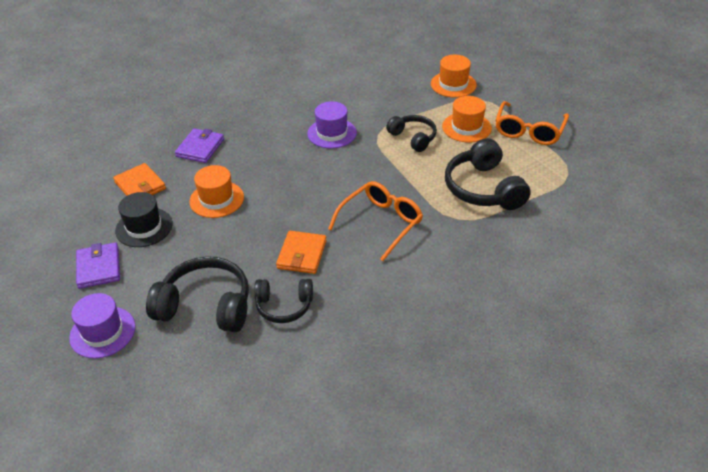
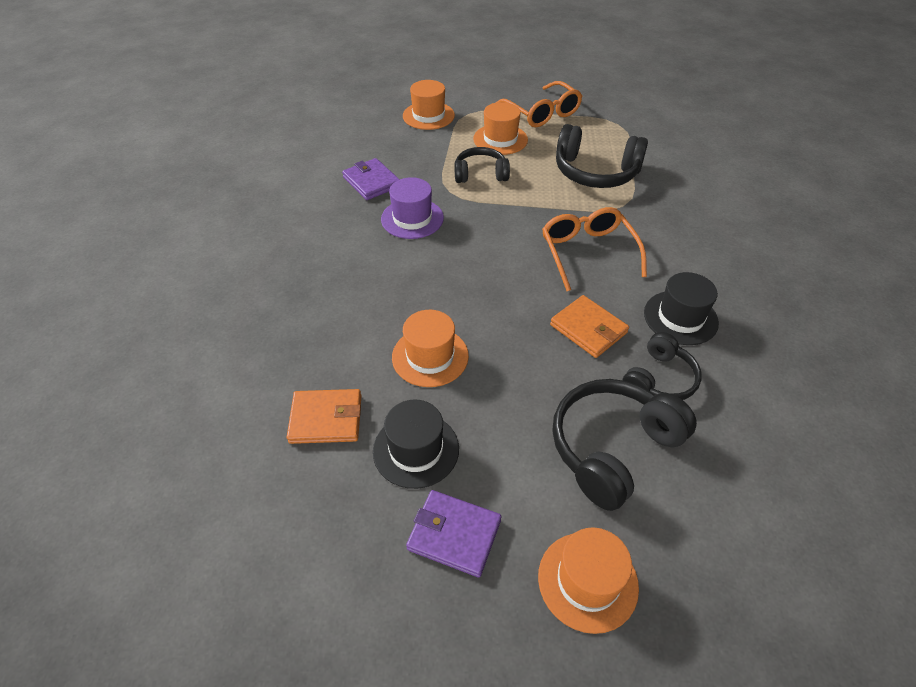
camera: 55 degrees left, 5 degrees up
(102, 332) = (587, 581): purple hat -> orange hat
(200, 148) = (315, 329): purple wallet -> purple wallet (371, 182)
(356, 295) = (680, 317): none -> black hat

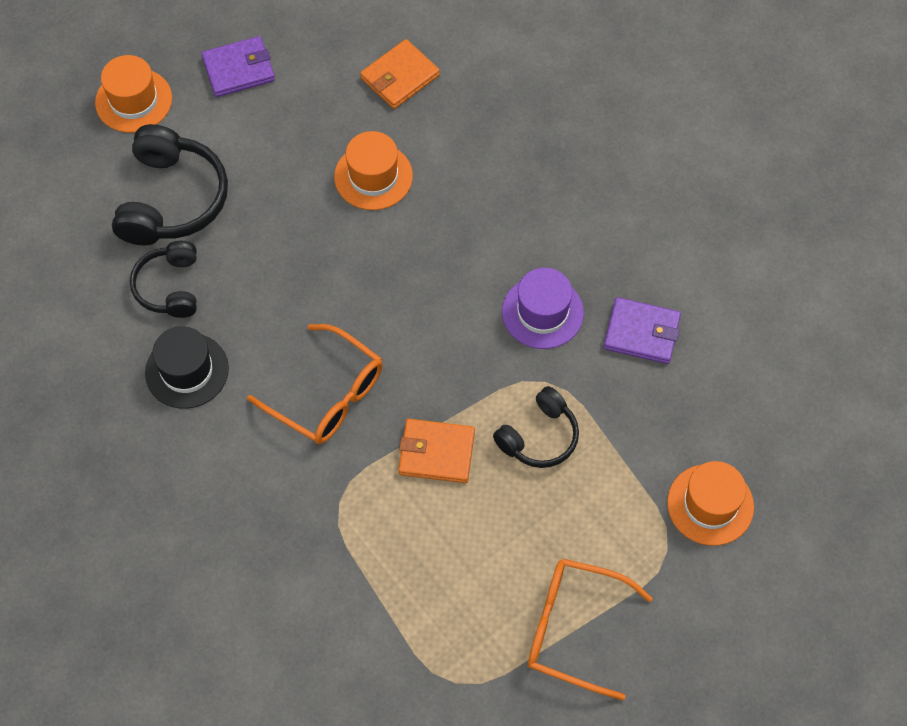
camera: 140 degrees right, 15 degrees up
(416, 449) = (314, 101): black hat -> none
(500, 139) = (576, 523): orange hat -> none
(588, 329) = (262, 297): orange wallet -> orange wallet (436, 453)
(595, 172) = (412, 543): black headphones -> none

